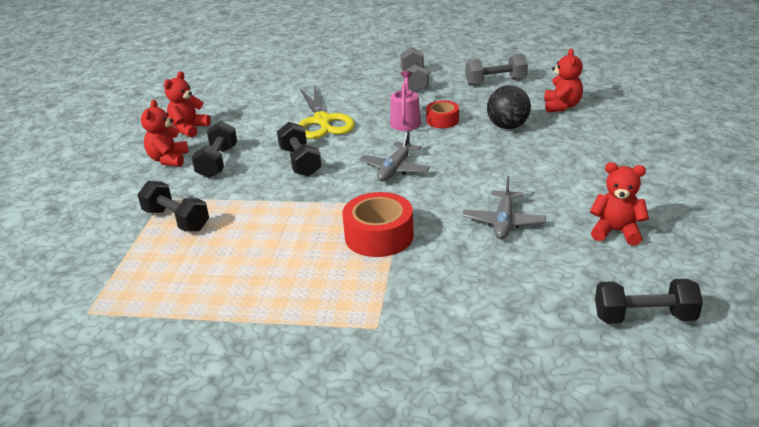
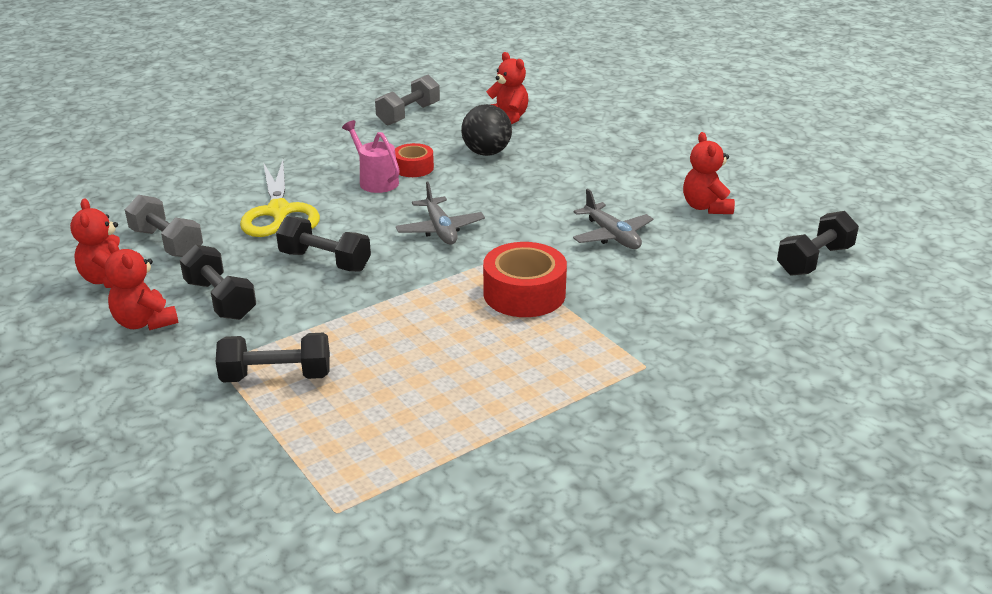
camera: 45 degrees left, 0 degrees up
(322, 121) = (279, 212): yellow scissors -> yellow scissors turned 45 degrees clockwise
(414, 81) = (320, 139): grey dumbbell -> grey dumbbell (167, 243)
(616, 231) = (706, 207): red teddy bear -> red teddy bear turned 75 degrees counterclockwise

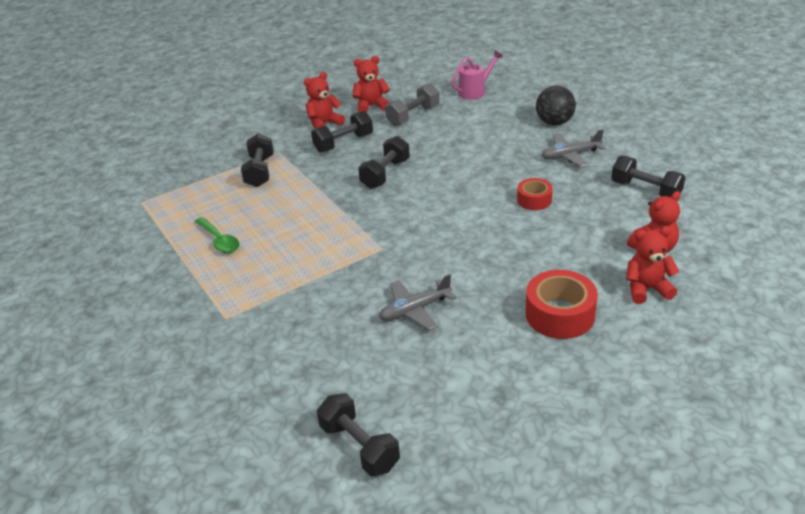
camera: 95 degrees right, 5 degrees up
(279, 212) = (455, 149): yellow scissors -> none
(375, 180) = (508, 183): pink watering can -> pink watering can (475, 91)
(408, 114) = (645, 190): grey dumbbell -> black dumbbell
(440, 229) = (428, 219): grey plane -> grey plane (570, 155)
(470, 395) = (219, 241): none -> green spoon
(486, 153) = (571, 237): black ball -> black ball (554, 122)
(524, 294) = (330, 261): red tape -> red tape (560, 314)
(706, 207) = (470, 378): red teddy bear -> red teddy bear (647, 289)

